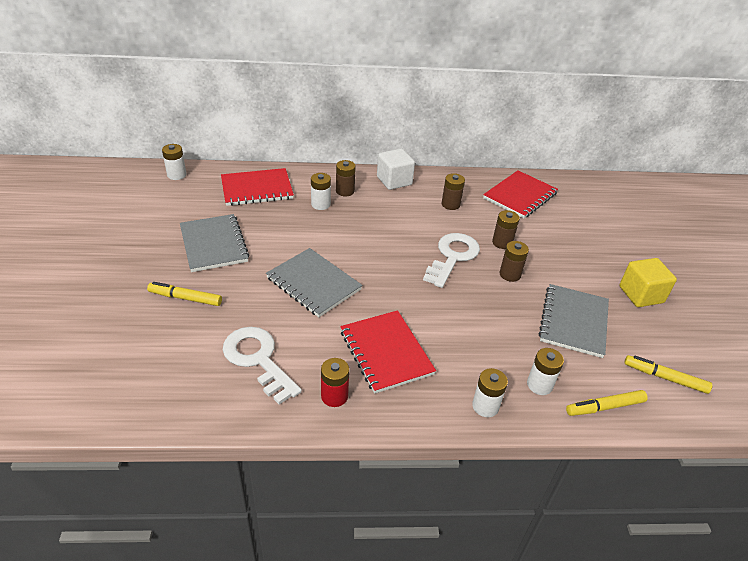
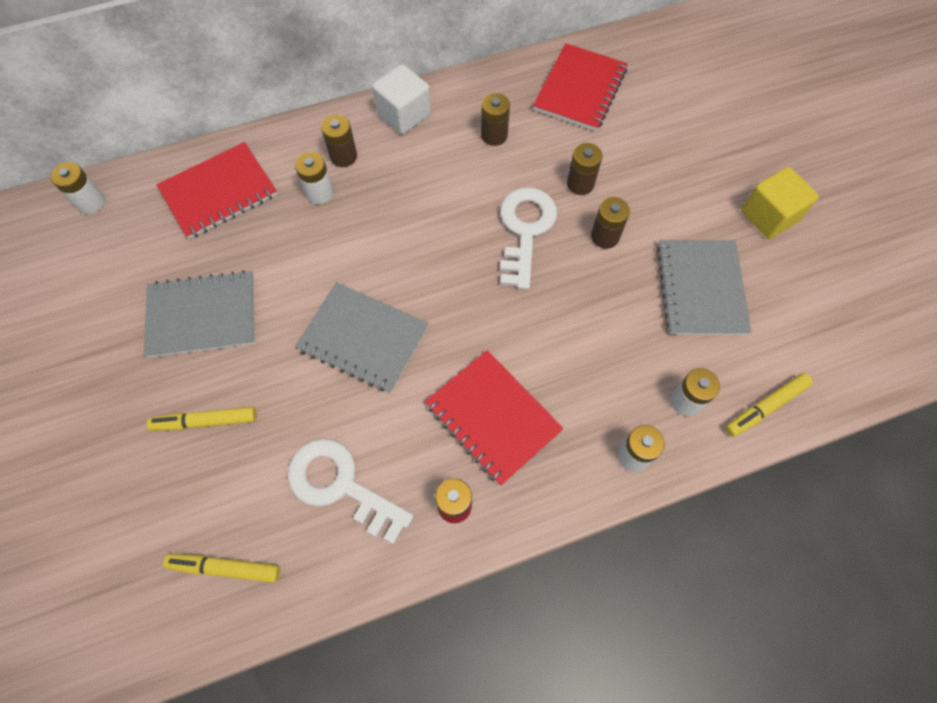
camera: 15 degrees left, 25 degrees up
(214, 244) = (202, 316): grey notebook -> grey notebook turned 60 degrees counterclockwise
(665, 378) = (822, 339): yellow marker -> yellow marker (225, 568)

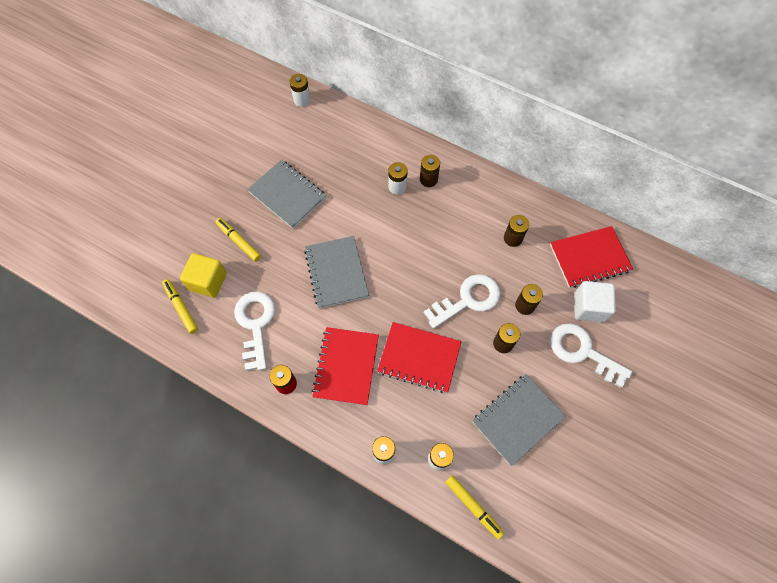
camera: 50 degrees right, 0 degrees up
(219, 192) = (356, 145): red notebook -> red notebook (419, 358)
(404, 114) = (482, 185): white cube -> white cube (589, 307)
(675, 174) = (582, 352): none -> white key
(765, 407) = (473, 506): yellow marker -> yellow marker turned 150 degrees counterclockwise
(769, 216) = (605, 426): yellow cube -> yellow cube (208, 281)

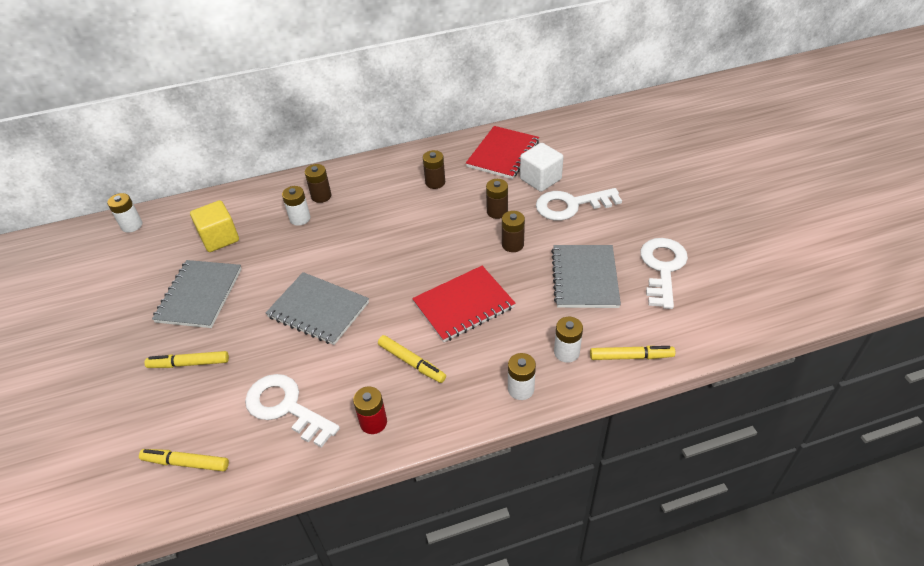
camera: 45 degrees left, 20 degrees down
(208, 281) = (192, 418): yellow cube -> yellow cube (219, 238)
(287, 195) = (199, 295): grey notebook -> grey notebook turned 75 degrees counterclockwise
(346, 366) = (411, 362): red notebook -> yellow marker
(467, 300) = (451, 241): white key -> white key (662, 268)

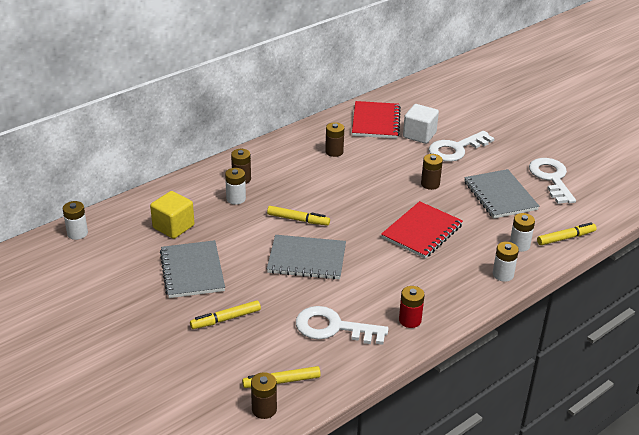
camera: 25 degrees left, 10 degrees down
(411, 362) = (410, 277): yellow marker -> yellow marker (298, 220)
(497, 212) = (401, 164): brown battery -> brown battery (264, 409)

